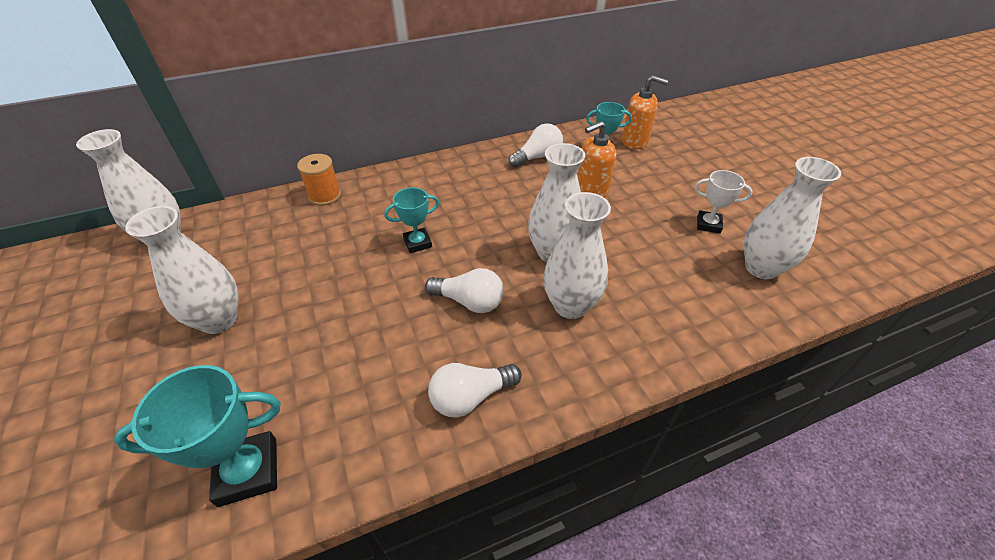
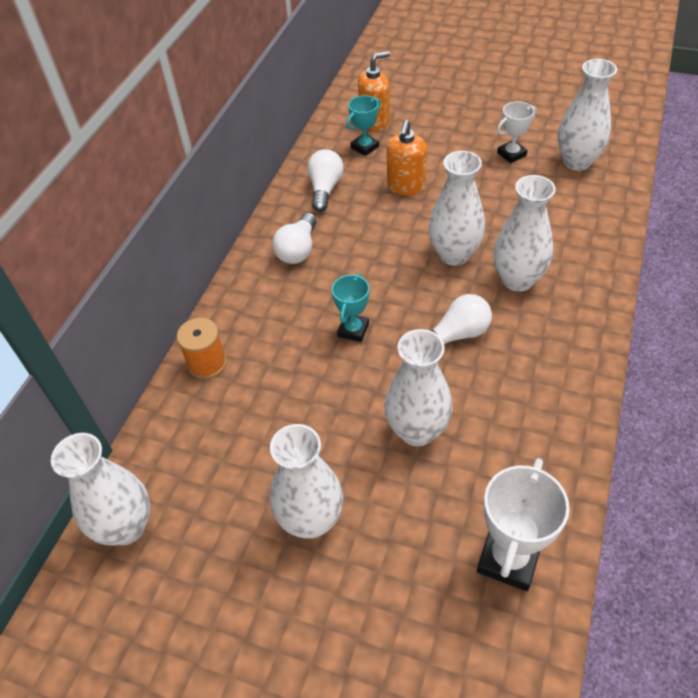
camera: 45 degrees left, 5 degrees up
(248, 471) = (508, 558): turquoise trophy -> white trophy
(347, 332) = (417, 430): none -> white vase
(471, 397) = (552, 386): white light bulb -> white light bulb (298, 249)

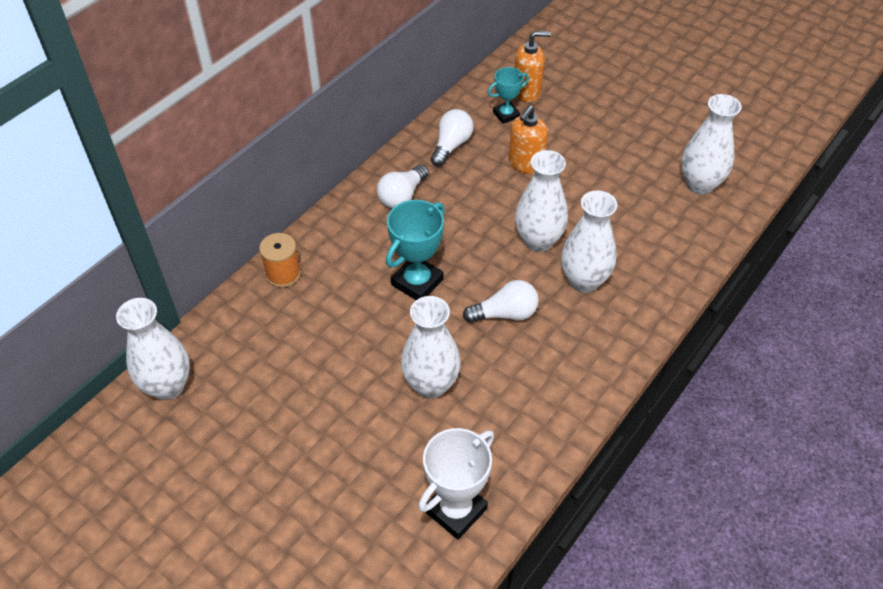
camera: 15 degrees right, 0 degrees up
(311, 520) = (312, 428): white vase -> none
(353, 330) = (417, 282): turquoise trophy -> turquoise trophy, size x1.63
(511, 154) = (640, 160): white trophy -> none

